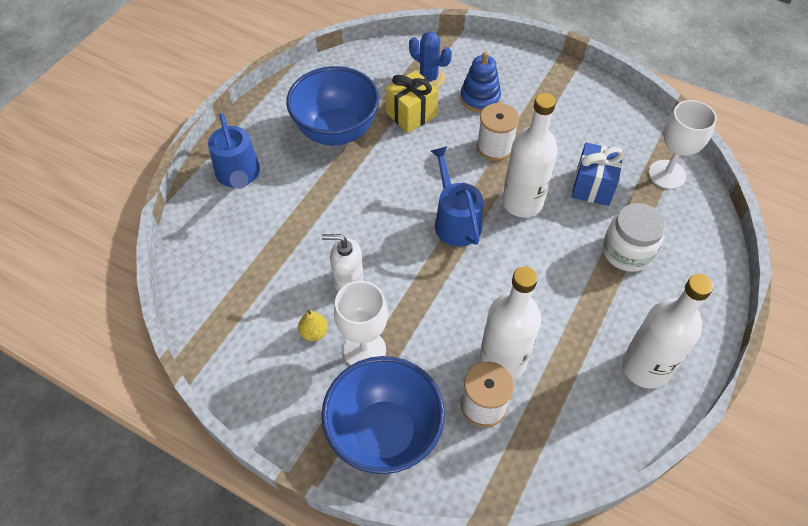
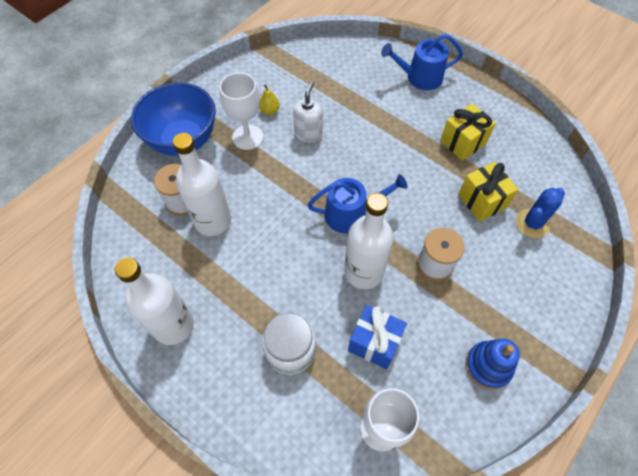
camera: 100 degrees right, 5 degrees up
(336, 131) = (463, 142): blue bowl -> yellow gift
(480, 98) = (503, 264): blue stacking toy -> blue stacking toy (488, 366)

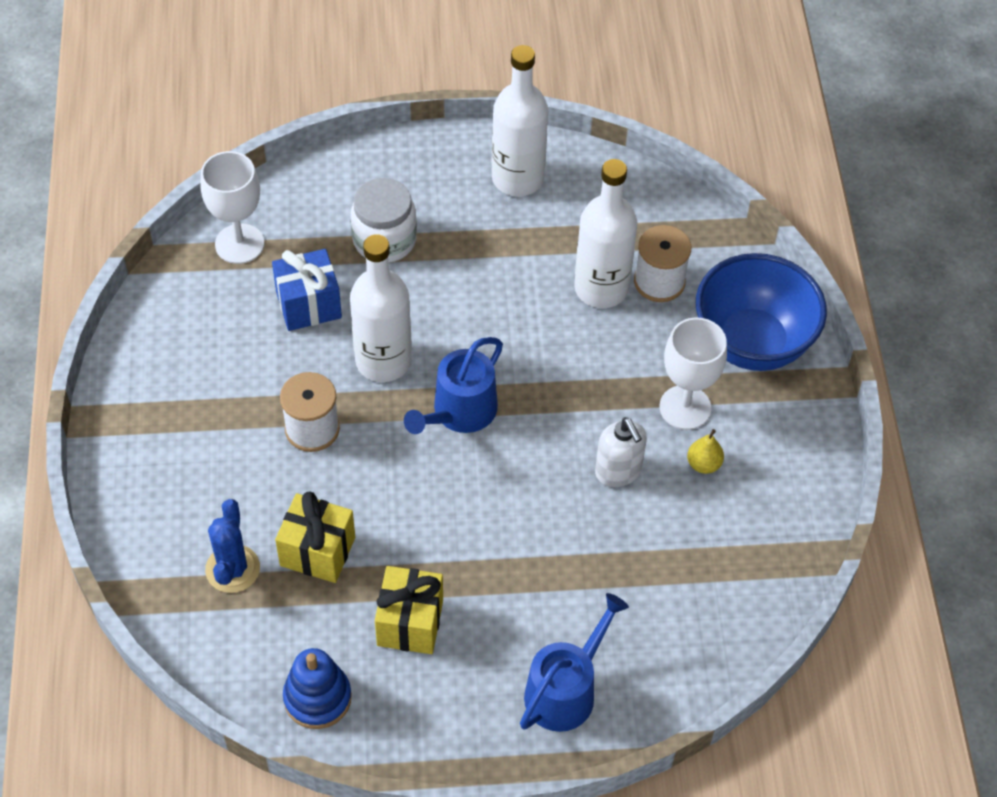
camera: 135 degrees right, 5 degrees down
(488, 366) = (175, 368): blue stacking toy -> blue stacking toy (317, 698)

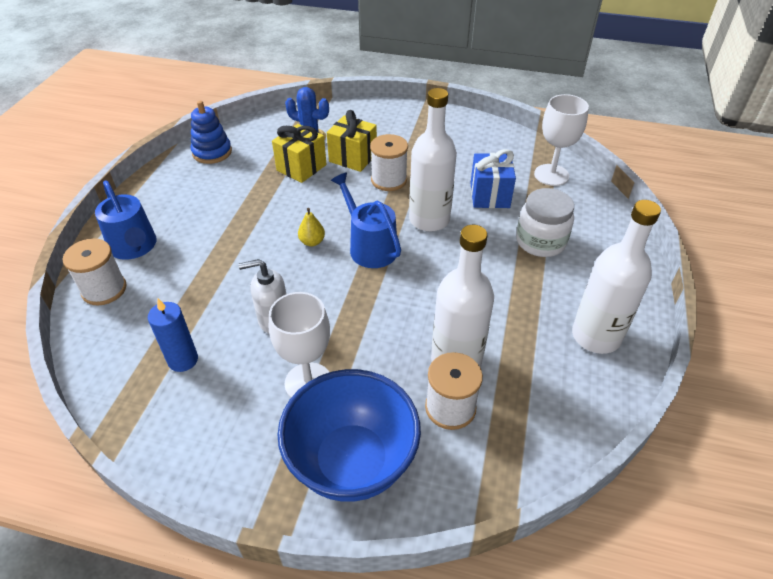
camera: 110 degrees right, 10 degrees down
(410, 623) = (230, 193): yellow gift -> yellow gift (353, 158)
(651, 682) = (104, 289): none -> white spool
(703, 464) = (248, 377): yellow pear -> yellow pear (312, 242)
(710, 537) = (183, 360): none -> blue candle

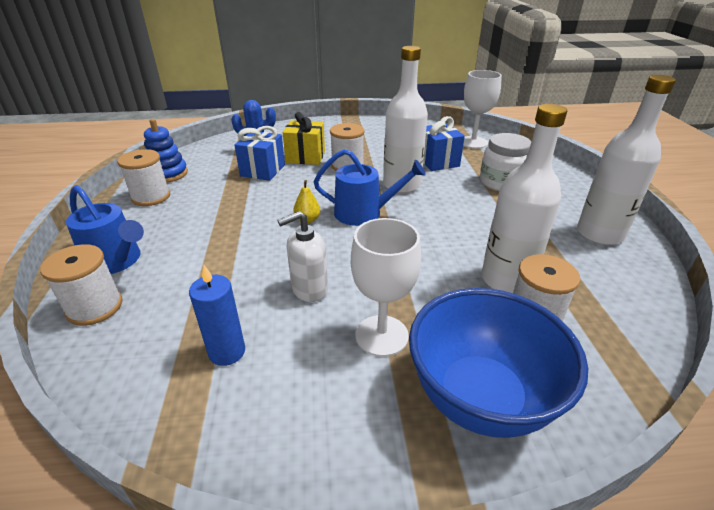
camera: 20 degrees left, 10 degrees down
(187, 179) = (151, 197): none -> white spool
(301, 167) = (263, 170): yellow gift -> blue gift
(369, 247) = (364, 213): blue watering can -> blue watering can turned 150 degrees clockwise

